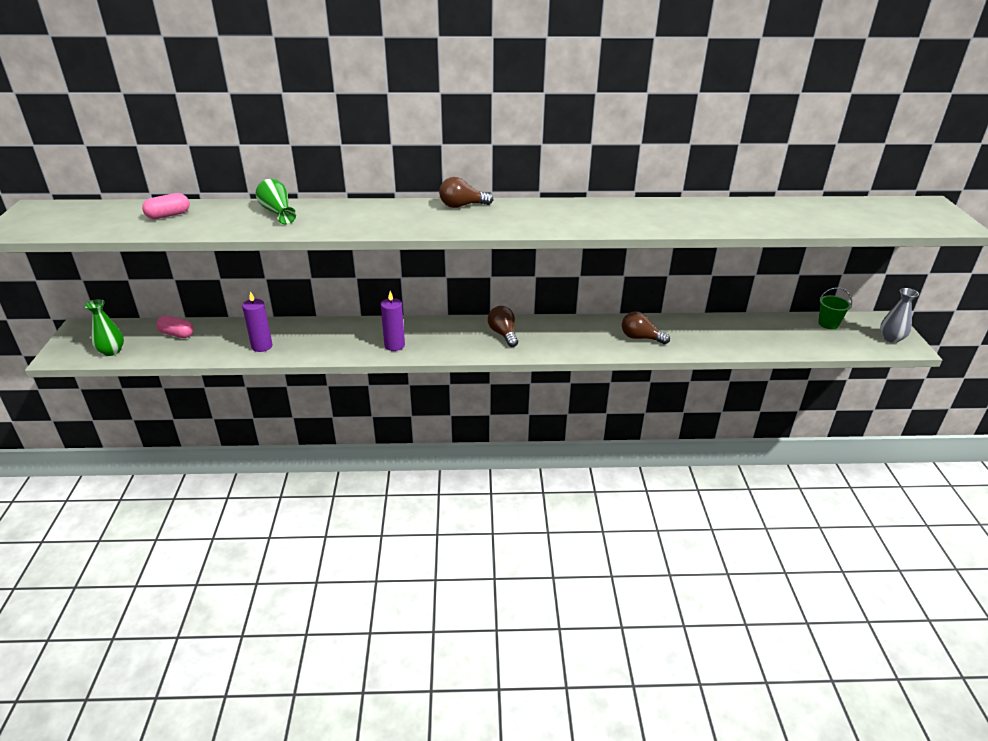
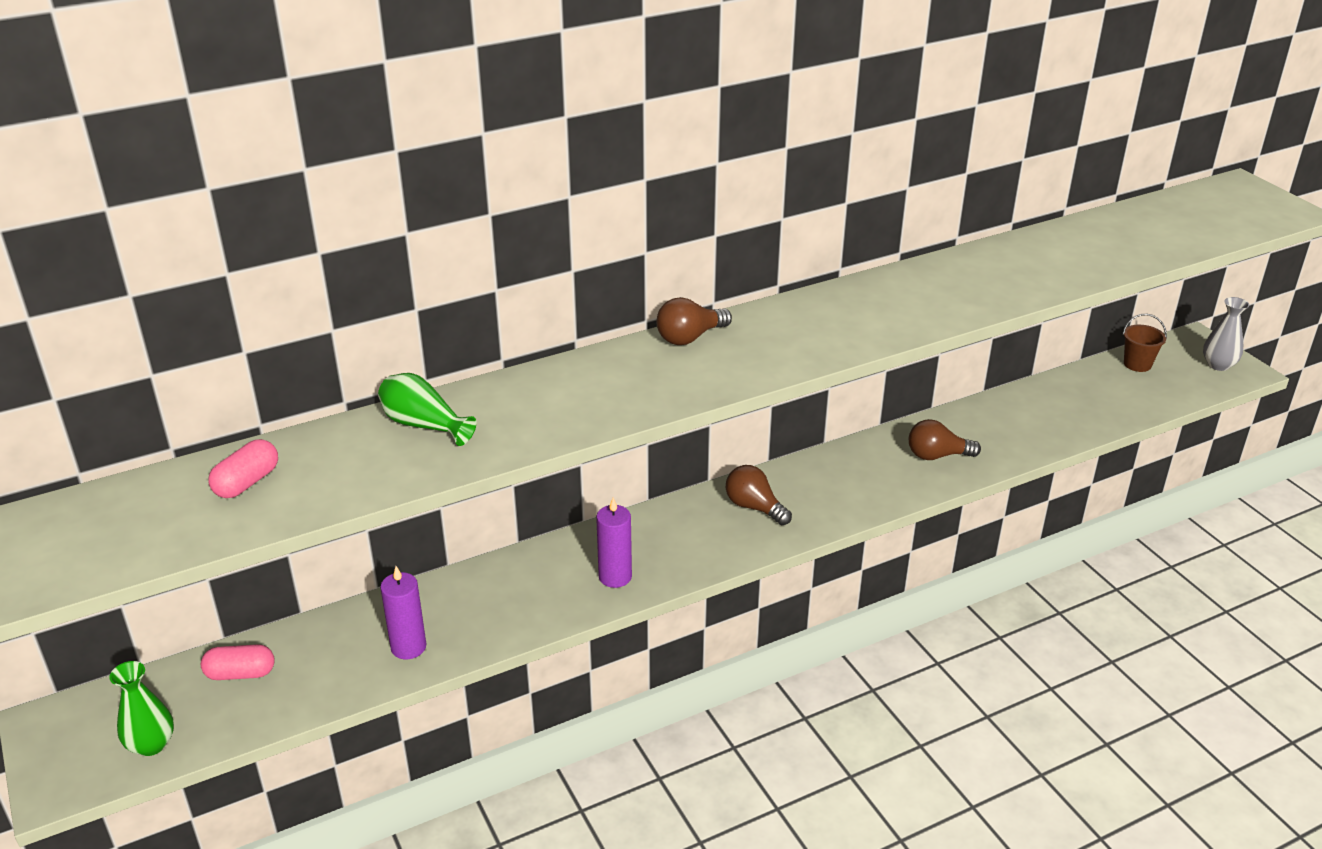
camera: 25 degrees left, 0 degrees up
(828, 324) = (1137, 364): green bucket -> brown bucket

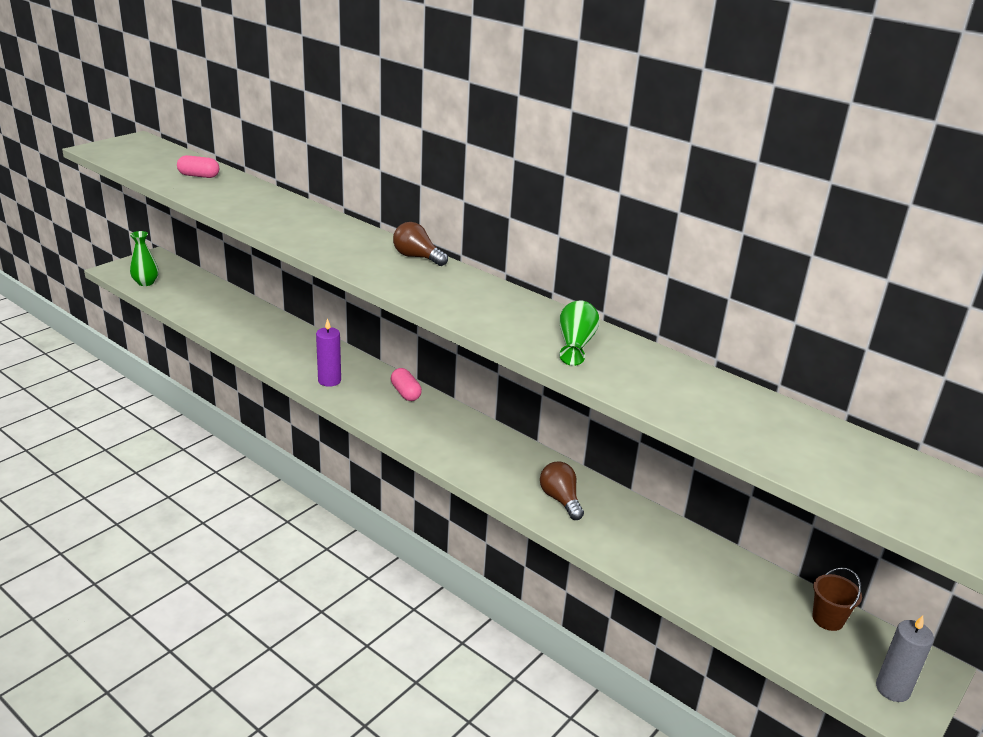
camera: 65 degrees right, 5 degrees down
(240, 673) = (201, 291): pink capsule -> pink capsule (405, 393)
(408, 647) = (238, 329): purple candle -> none
(424, 425) = (270, 203): green vase -> green vase (575, 344)
(754, 507) = (434, 421): brown light bulb -> none
(1218, 365) = (892, 689): grey vase -> grey candle

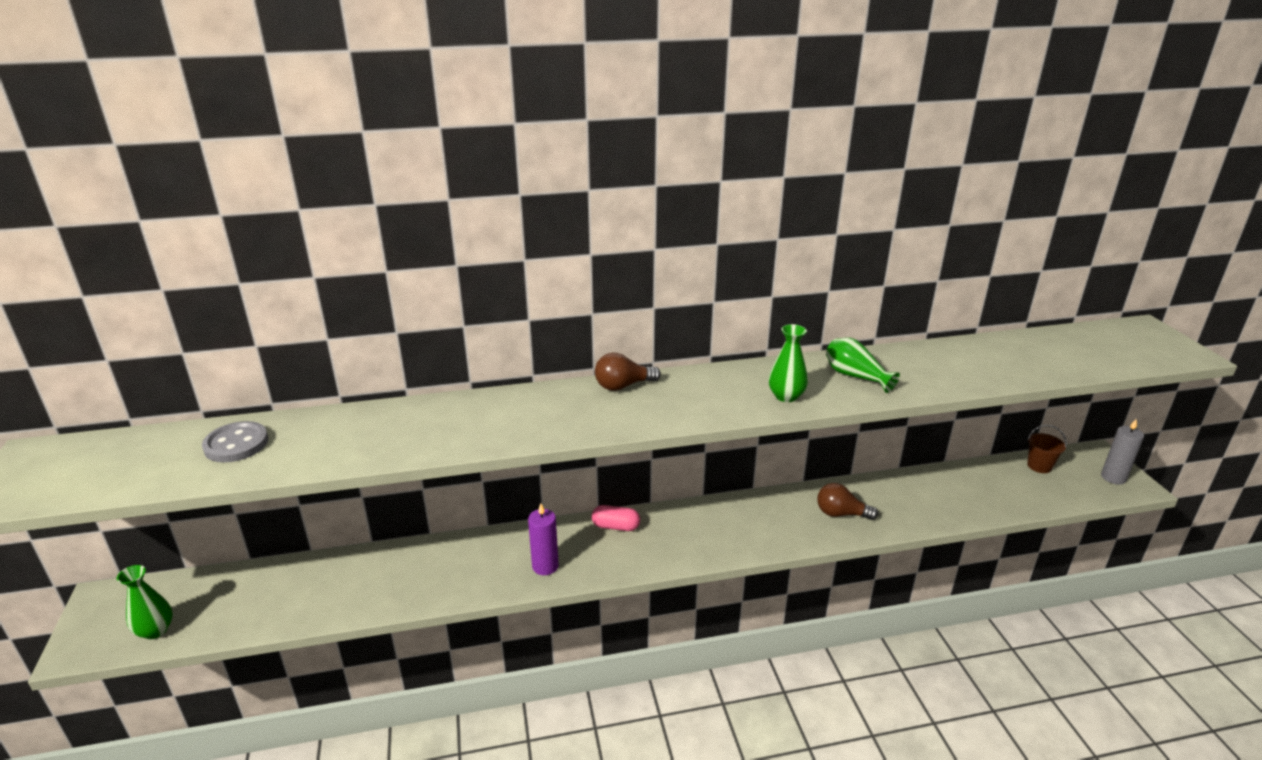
camera: 50 degrees left, 0 degrees up
(199, 176) = (236, 444): pink capsule -> grey button
(493, 321) = (786, 396): none -> green vase

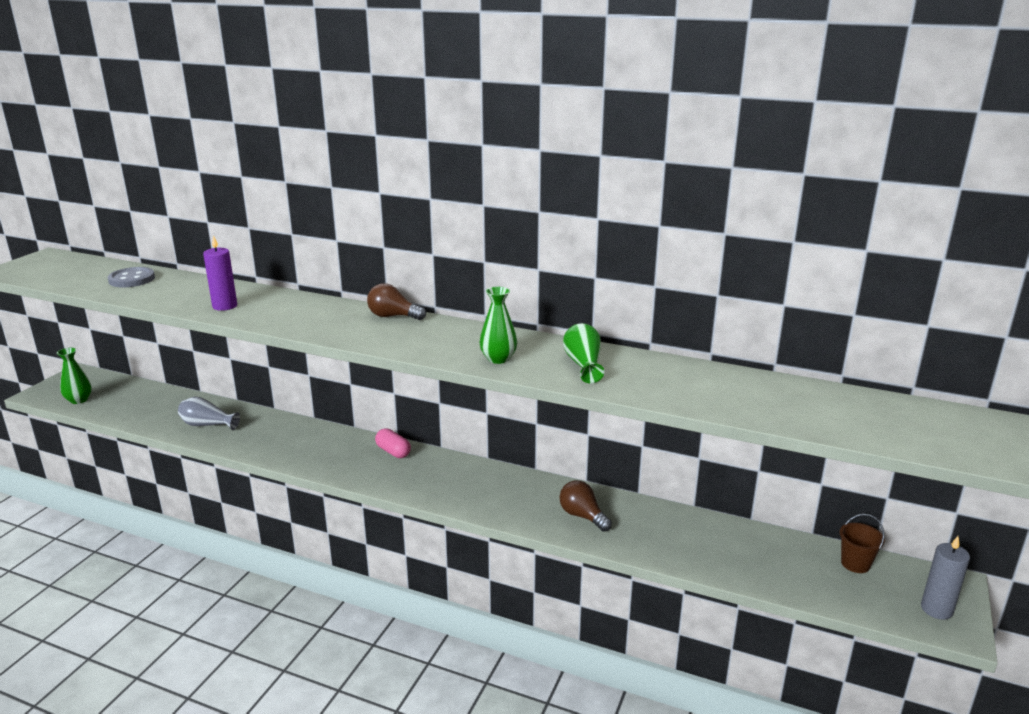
camera: 35 degrees right, 5 degrees down
(379, 586) = (207, 425): none -> grey vase
(545, 566) = (313, 455): purple candle -> purple candle (225, 306)

